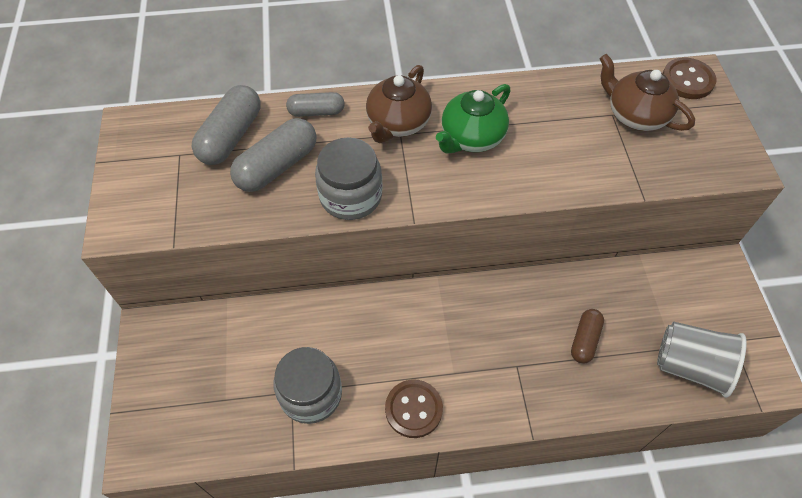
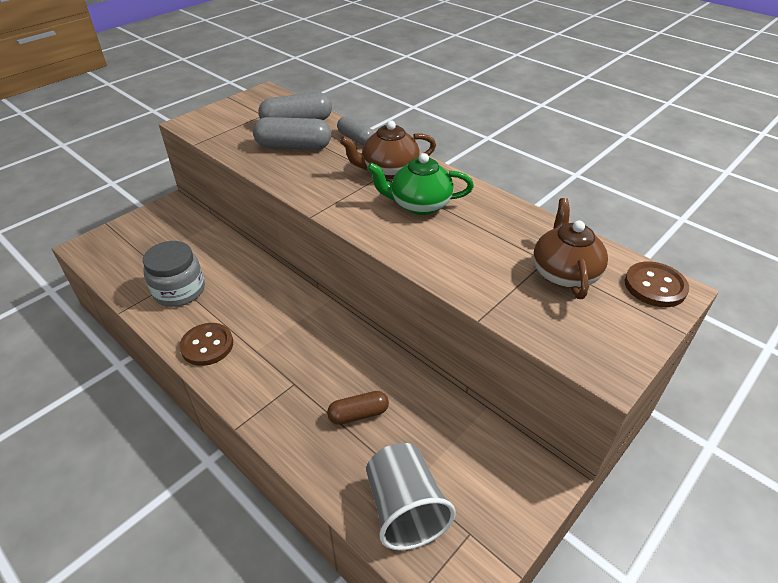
camera: 50 degrees right, 15 degrees down
(350, 196) = (302, 182): grey jar -> none

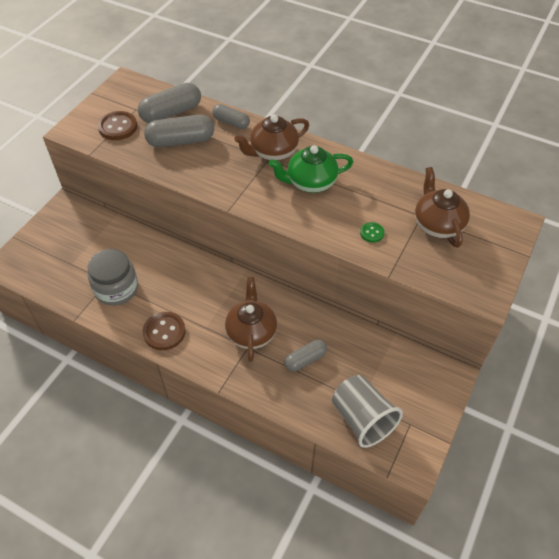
camera: 15 degrees left, 10 degrees up
(306, 367) = (251, 332): none -> brown teapot
(358, 414) = (305, 359): brown capsule -> grey capsule
(474, 268) = (372, 233): none -> green button
(655, 286) = (502, 222): brown button -> brown button (118, 127)

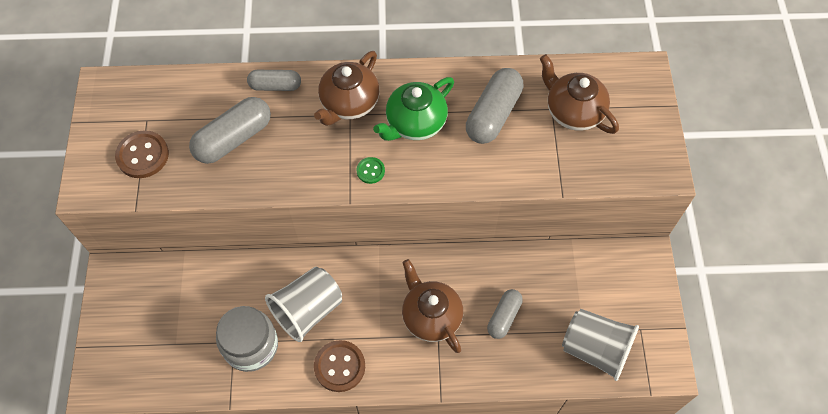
camera: 30 degrees left, 10 degrees up
(169, 286) = (308, 310): none -> grey cup
(171, 113) = (194, 105): grey capsule -> grey capsule (493, 114)
(372, 233) = (516, 154): green button -> green button (370, 171)

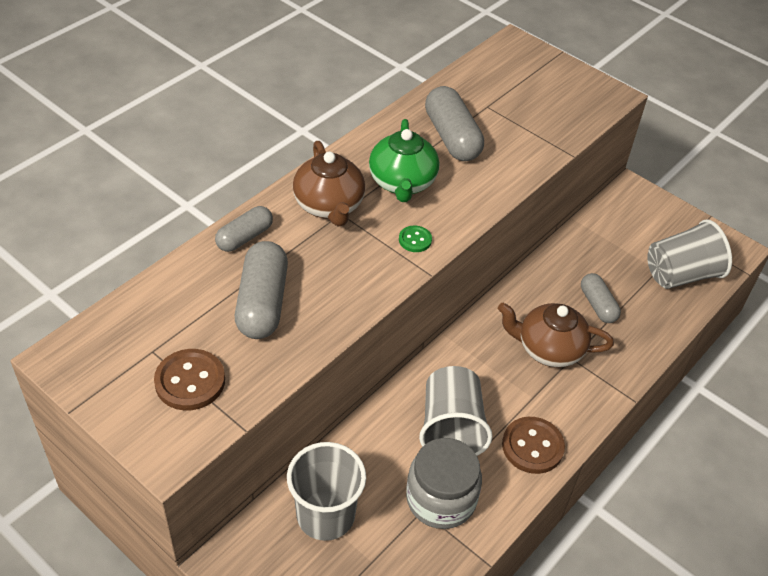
camera: 50 degrees left, 15 degrees down
(183, 295) = (325, 515): none -> grey cup
(573, 111) = (504, 98): brown teapot -> none

